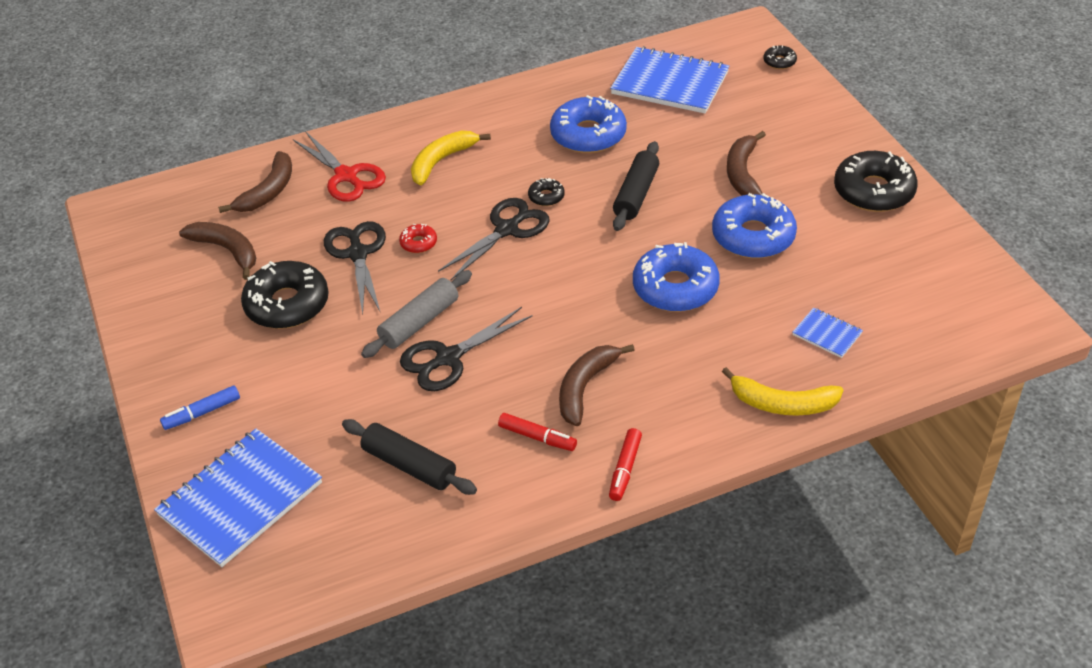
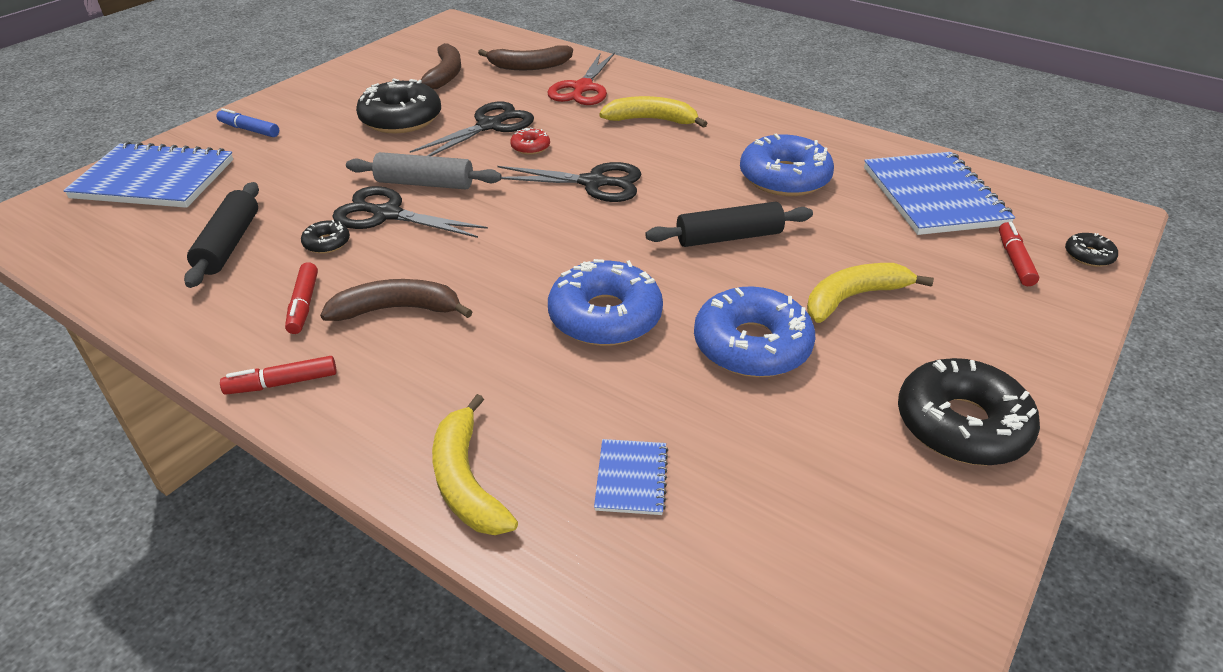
camera: 55 degrees right, 5 degrees down
(546, 197) = (664, 187): black donut -> black donut (327, 243)
(742, 173) = (853, 298): brown banana -> yellow banana
(760, 91) = (1014, 260): none -> red marker

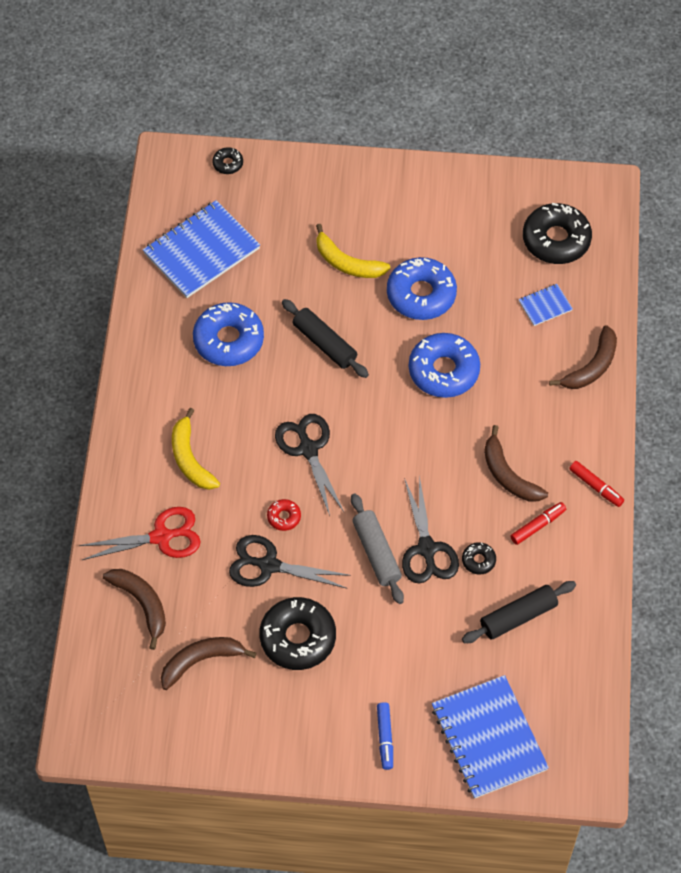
camera: 120 degrees left, 20 degrees up
(466, 481) = (592, 366): yellow banana -> brown banana
(961, 425) = (422, 194): black donut -> black donut (556, 240)
(1014, 260) = (256, 197): red marker -> none

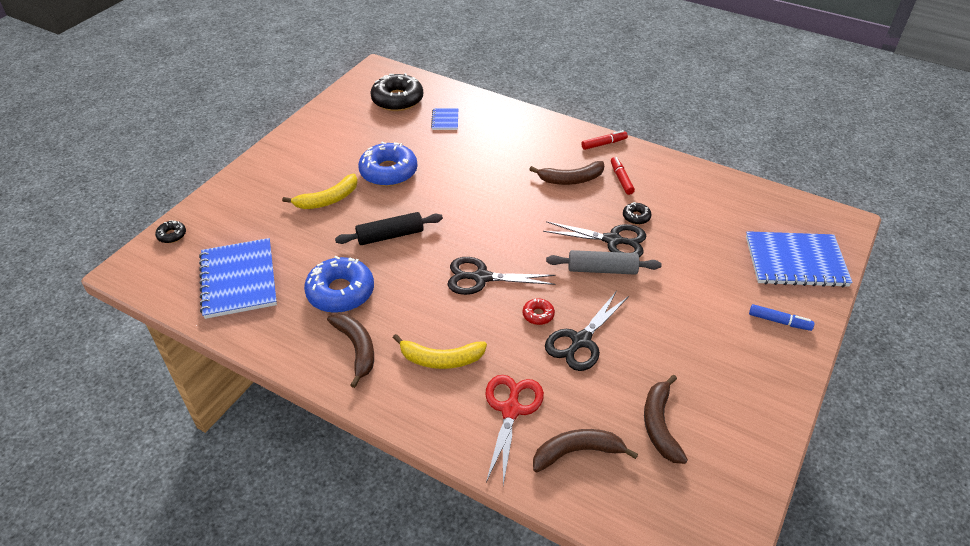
camera: 65 degrees left, 15 degrees down
(298, 638) = (662, 345): black donut -> none
(443, 371) = (462, 182): blue donut -> none
(518, 617) = (693, 212): black rolling pin -> none
(592, 366) = (508, 116): brown banana -> brown banana (356, 348)

